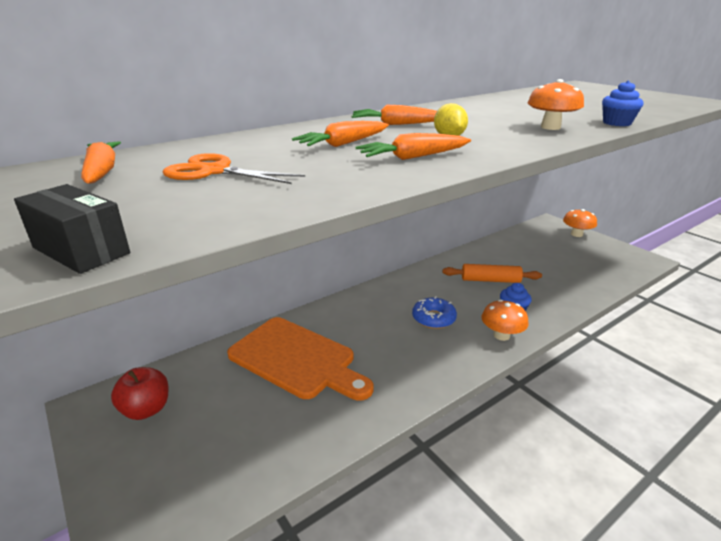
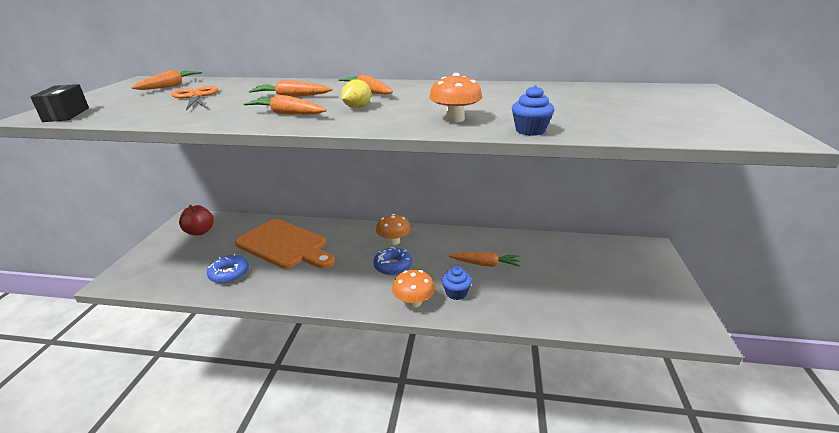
camera: 45 degrees right, 0 degrees up
(292, 424) = (229, 274): none -> blue donut
(296, 359) = (285, 245): orange cutting board -> orange cutting board turned 45 degrees counterclockwise
(490, 280) = (485, 264): orange rolling pin -> orange carrot
(576, 234) = (658, 270): orange mushroom -> orange mushroom (394, 241)

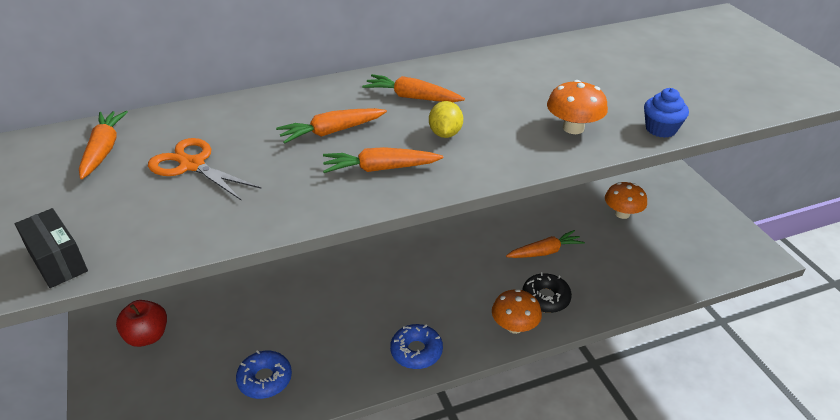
camera: 30 degrees left, 10 degrees up
(285, 245) = (294, 311): orange cutting board -> none
(393, 266) = (453, 290): blue donut -> blue donut (416, 351)
(394, 241) = (424, 257): orange mushroom -> orange mushroom (622, 214)
(456, 293) = (545, 298): blue cupcake -> black donut

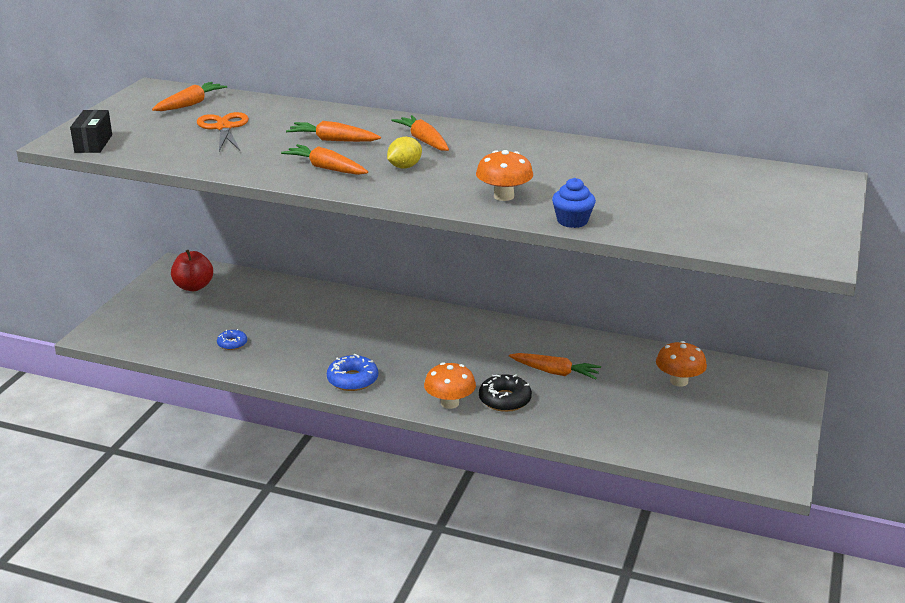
camera: 40 degrees right, 10 degrees down
(265, 379) = (232, 344): blue donut -> blue donut, size x0.61

